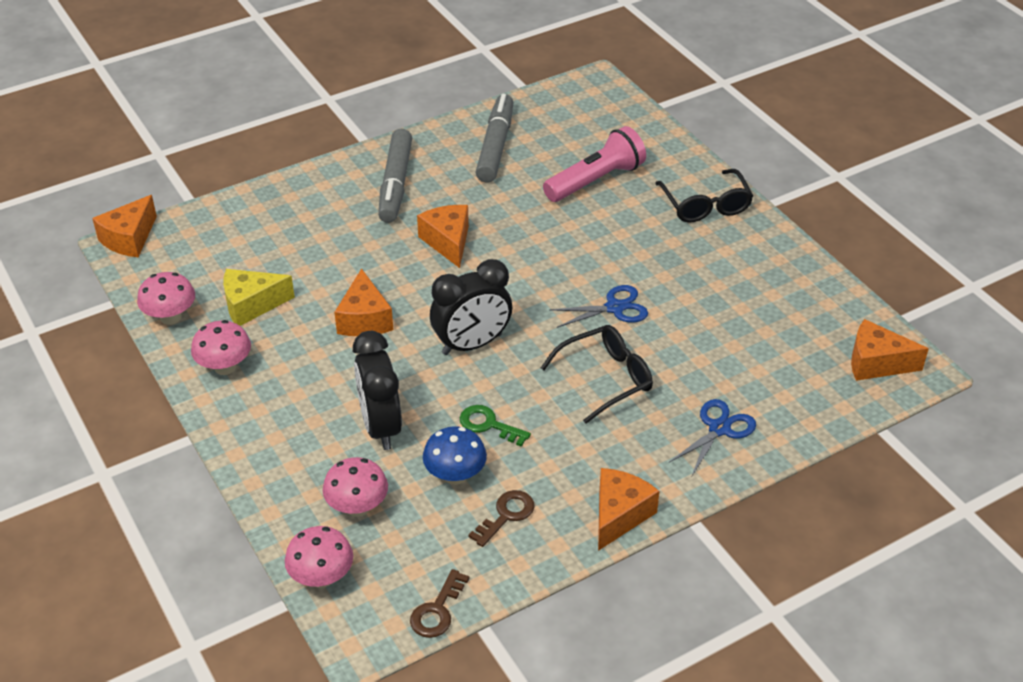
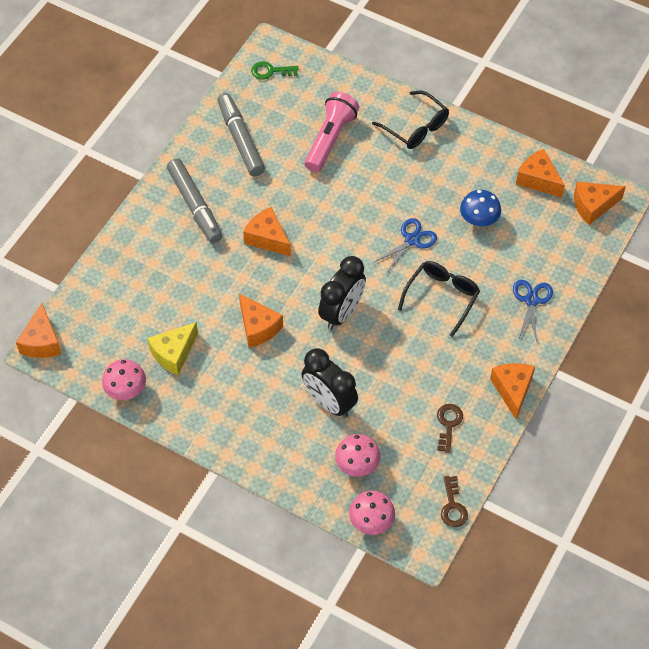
camera: 30 degrees left, 15 degrees up
(225, 367) = (195, 409): pink mushroom -> none
(455, 475) = (399, 413): blue mushroom -> blue mushroom (479, 220)
(488, 425) = (394, 367): green key -> green key (270, 71)
(821, 309) = (538, 180): none -> orange cheese

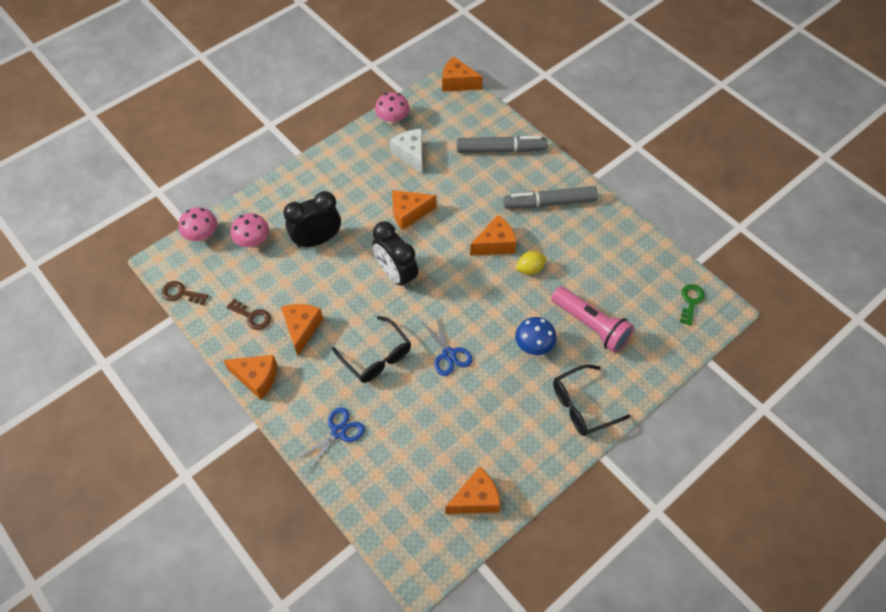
camera: 110 degrees right, 0 degrees up
(174, 353) = (411, 154): yellow cheese -> white cheese
(240, 139) = (612, 254): grey marker -> grey marker (500, 150)
(286, 201) = (530, 269): none -> yellow lemon
(479, 220) = (448, 421): blue mushroom -> blue mushroom (534, 345)
(531, 300) = (338, 432): blue scissors -> blue scissors turned 75 degrees counterclockwise
(593, 206) = (422, 541): orange cheese -> orange cheese (302, 329)

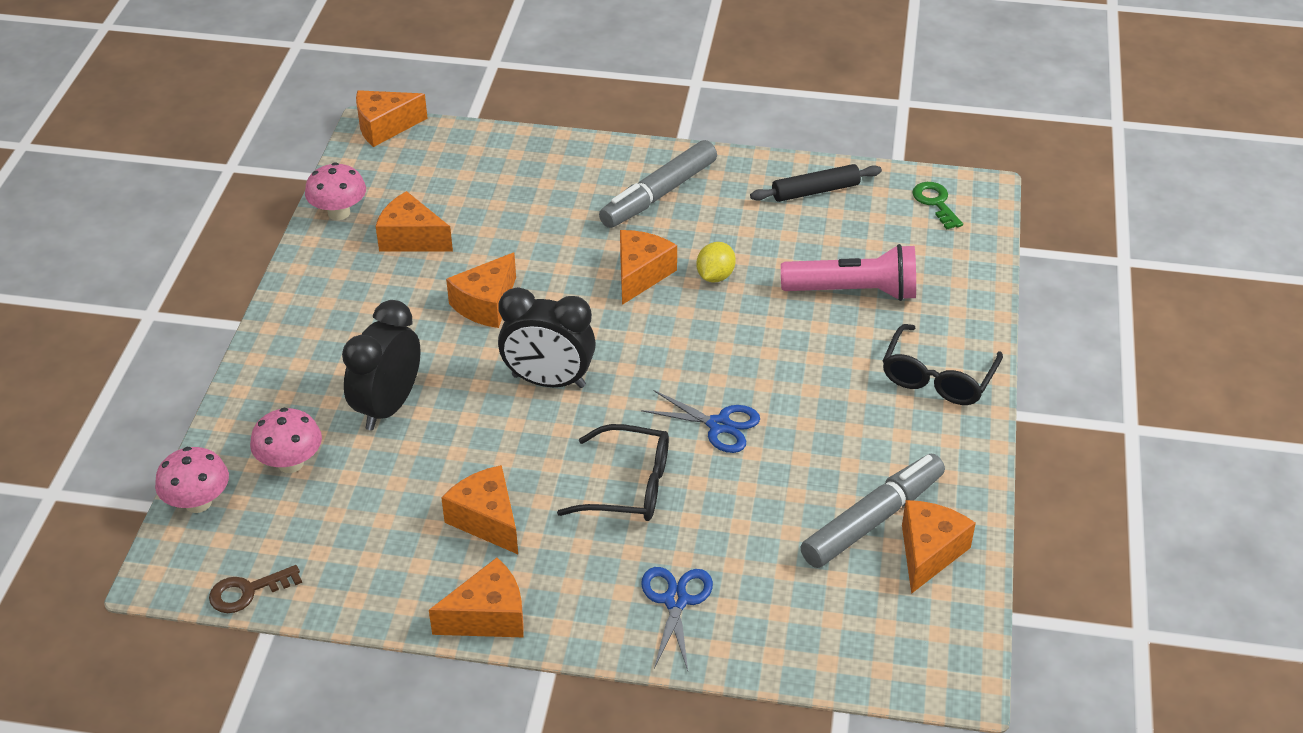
camera: 40 degrees left, 15 degrees down
(252, 316) = (395, 550): brown key -> none
(411, 154) = (411, 238): white cheese -> orange cheese
(500, 150) = (530, 171): grey marker -> grey marker (872, 519)
(534, 345) = (812, 352): blue mushroom -> none
(632, 252) = (815, 191): none -> black rolling pin

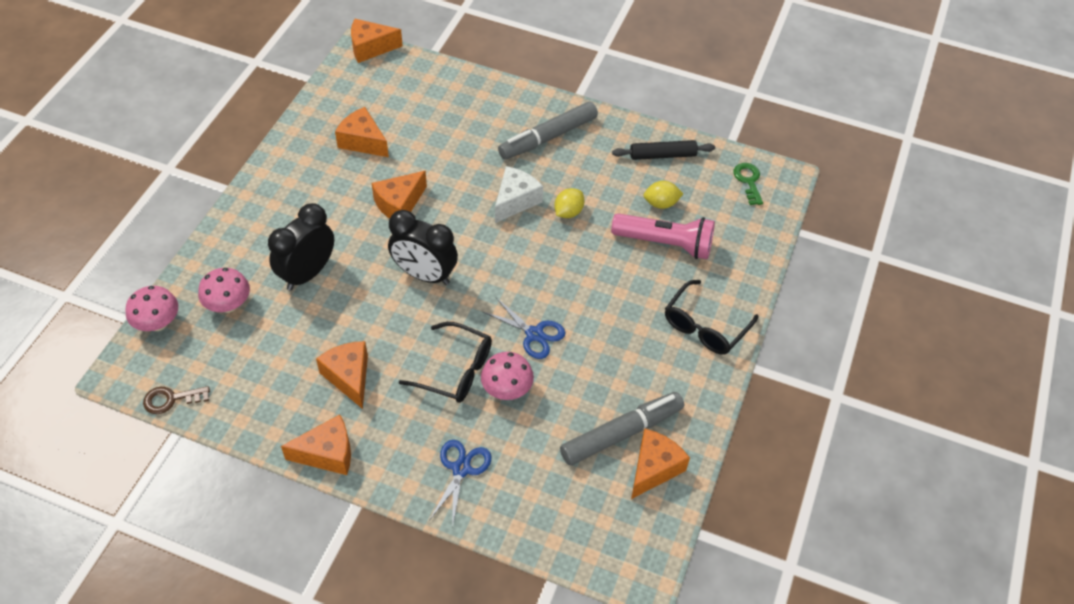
camera: 10 degrees right, 10 degrees up
(339, 213) = (319, 112): pink mushroom -> pink mushroom (507, 389)
(640, 274) = (515, 201): orange cheese -> white cheese
(832, 246) = (661, 203): none -> yellow lemon

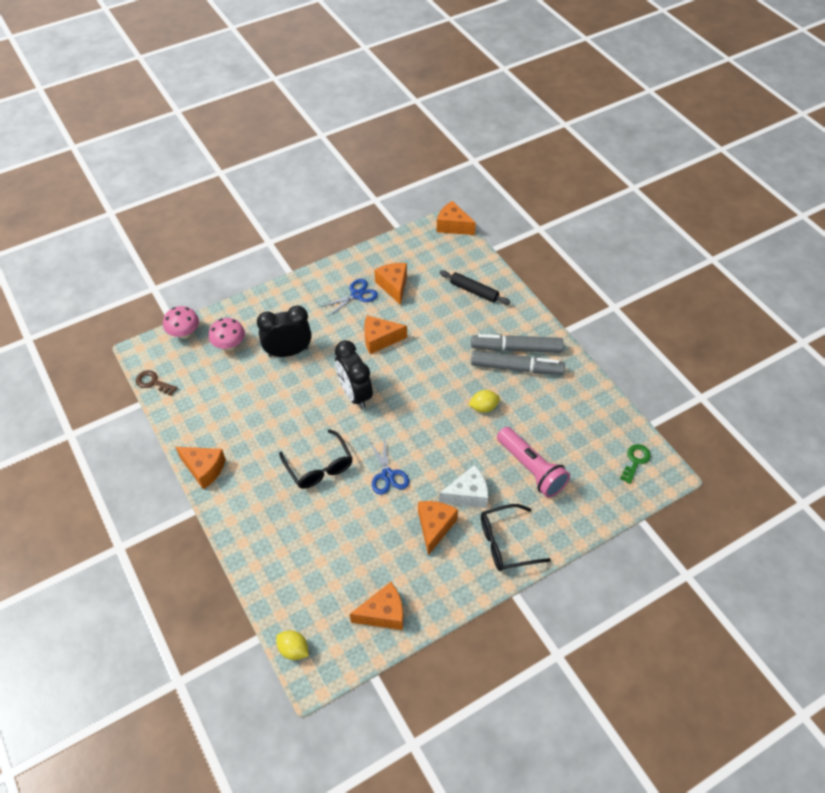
camera: 40 degrees right, 0 degrees up
(349, 377) = (255, 431): orange cheese -> orange cheese (434, 527)
(461, 469) = (268, 530): blue scissors -> blue scissors (356, 295)
(507, 389) = (338, 499): pink mushroom -> none
(515, 201) = (455, 379): white cheese -> white cheese (467, 495)
(621, 433) = (384, 576): grey marker -> grey marker (516, 368)
(661, 203) = (554, 439): yellow lemon -> yellow lemon (293, 650)
(662, 155) = (587, 406): black rolling pin -> black rolling pin (474, 291)

